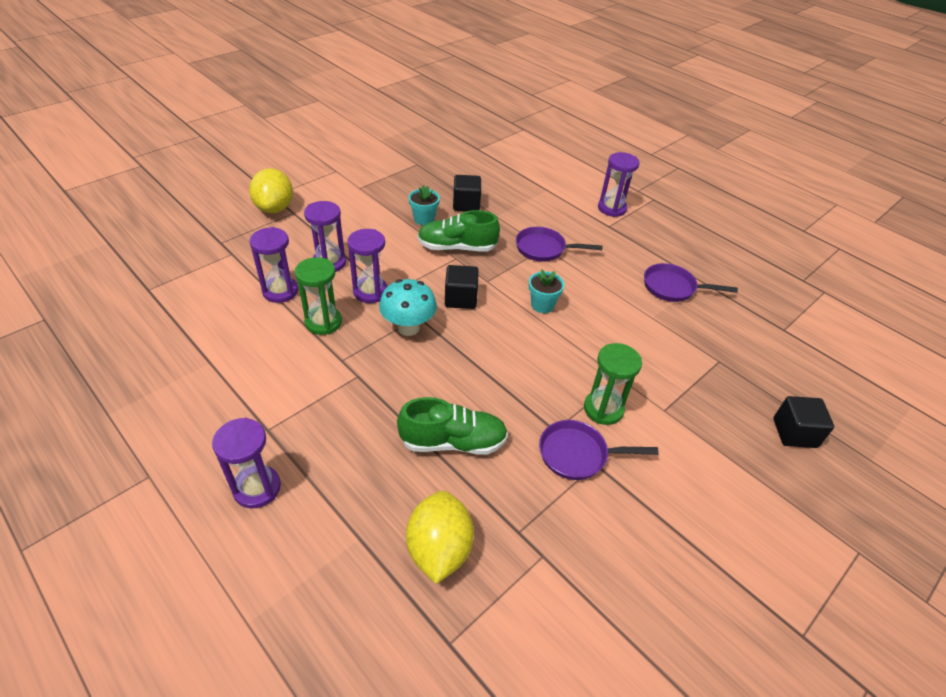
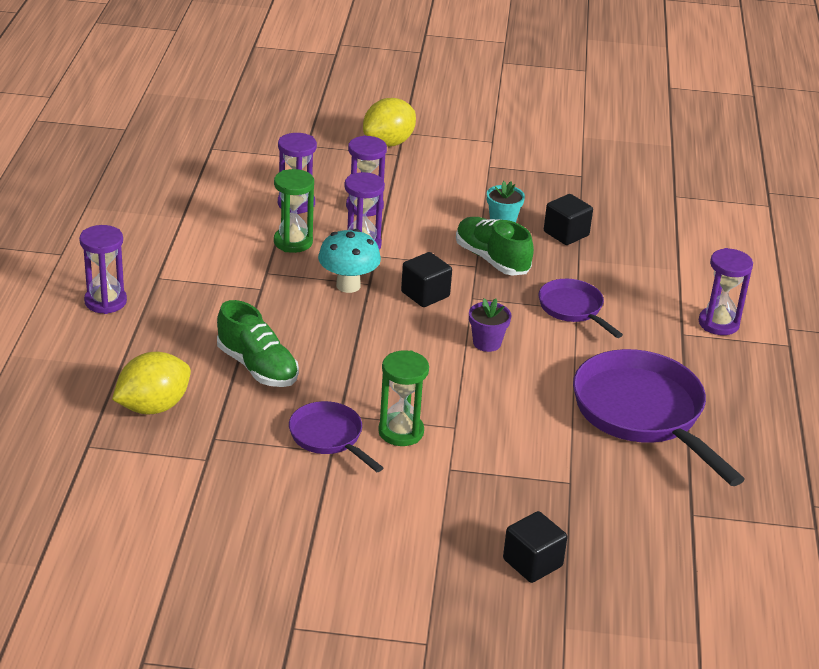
camera: 50 degrees right, 10 degrees down
(542, 305) = (487, 343): turquoise flower pot -> purple flower pot
(672, 287) = (643, 413): purple pan -> purple pan, size x1.87

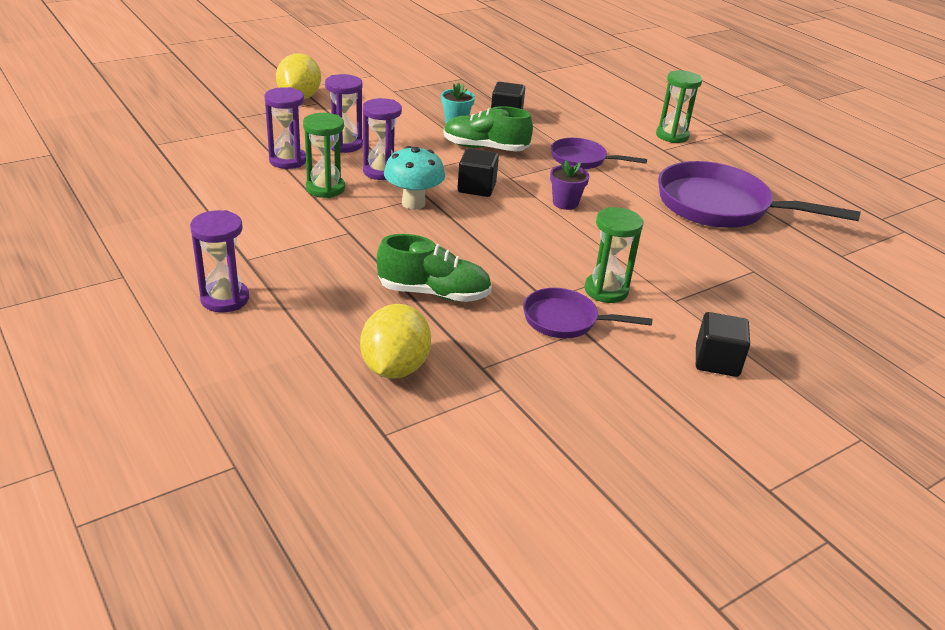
camera: 40 degrees left, 0 degrees up
(532, 563) = (821, 338): black cube -> black cube (717, 361)
(718, 323) = (672, 136): purple hourglass -> green hourglass

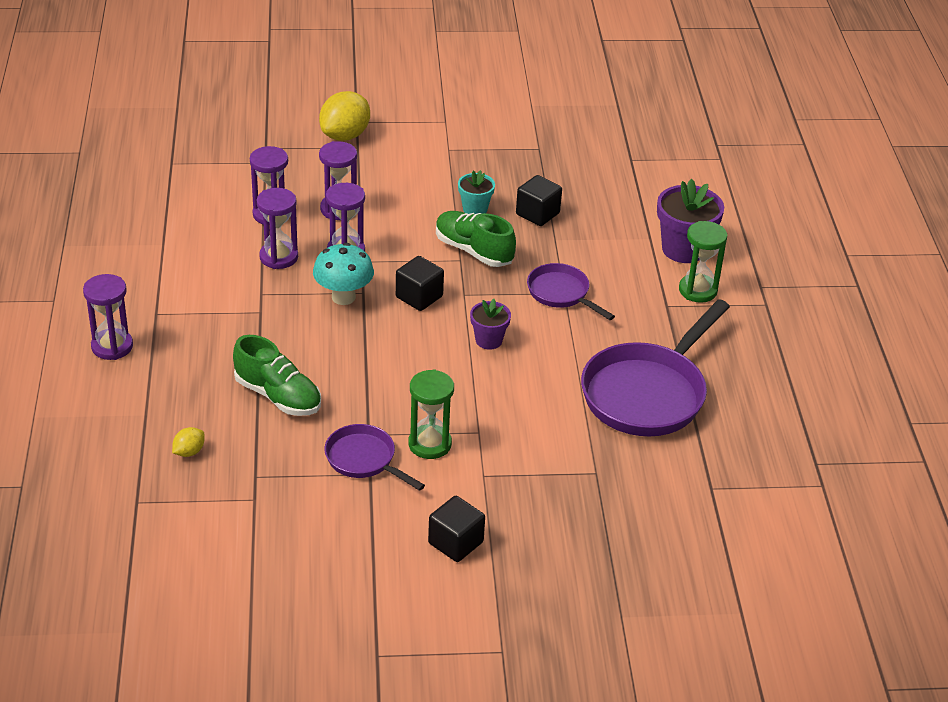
camera: 30 degrees right, 5 degrees up
(325, 188) = (279, 257): green hourglass -> purple hourglass
(395, 368) = (189, 452): yellow lemon -> yellow lemon, size x0.48
(632, 115) = (683, 249): none -> purple flower pot
(720, 206) = (647, 393): purple pan -> purple pan turned 105 degrees counterclockwise

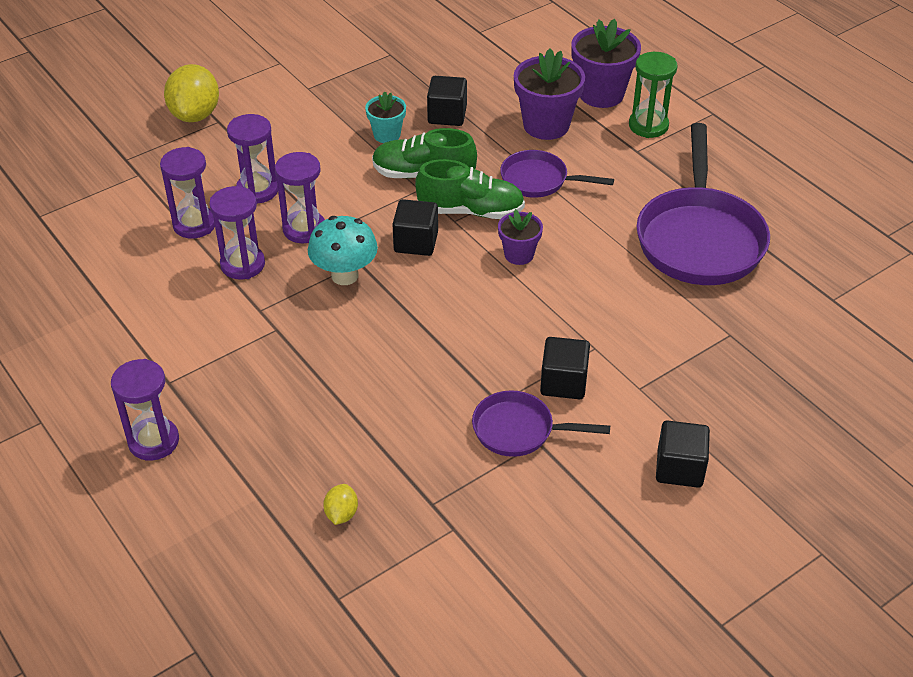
camera: 30 degrees left, 5 degrees up
(278, 396) = (376, 408): green shoe -> green shoe (470, 211)
(430, 444) = (563, 382): green hourglass -> black cube
(611, 254) = (546, 125): none -> purple flower pot

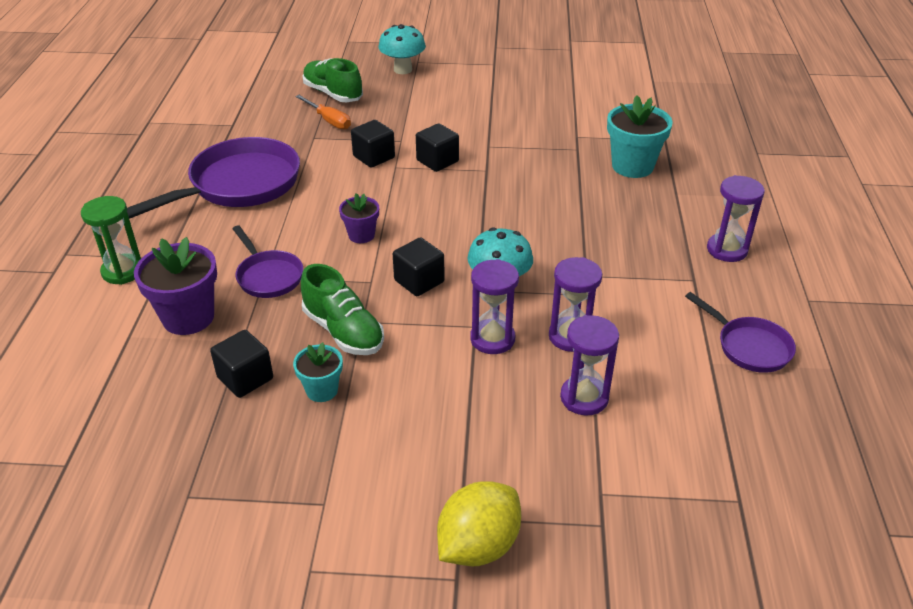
camera: 140 degrees left, 5 degrees down
(257, 190) = (497, 401): purple hourglass -> none
(341, 514) = (632, 166): yellow lemon -> turquoise flower pot
(470, 211) = (349, 282): green shoe -> green shoe (333, 94)
(519, 430) = (492, 154): purple pan -> purple pan (749, 347)
(601, 94) = (101, 319): purple flower pot -> none
(679, 468) = (432, 107): black cube -> black cube (374, 157)
(754, 368) = (329, 120): none -> orange screwdriver
(813, 520) = (403, 70): none -> turquoise mushroom

